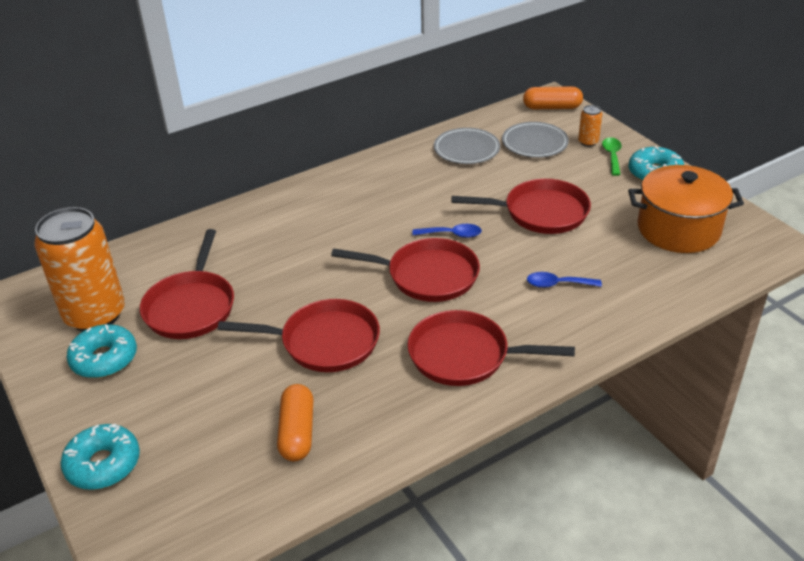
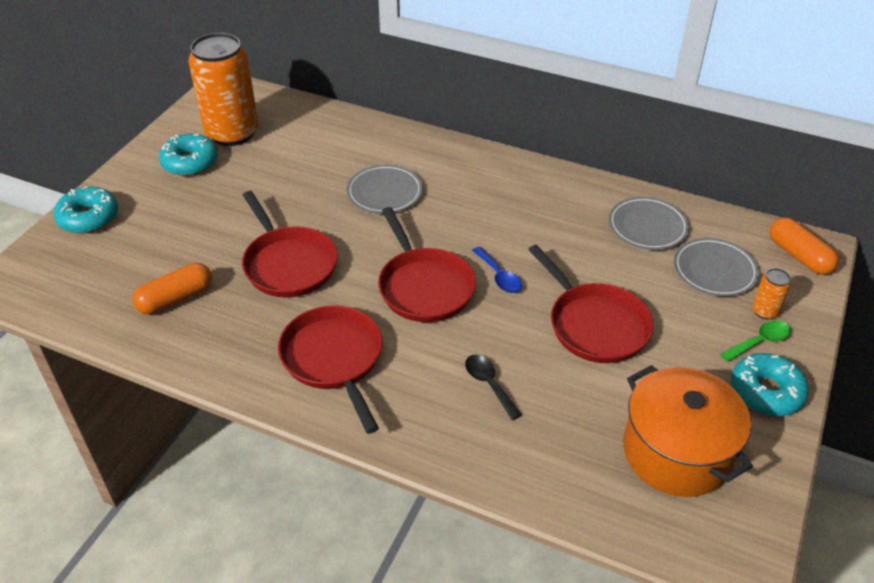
camera: 55 degrees right, 5 degrees up
(191, 306) = (276, 173): red pan -> none
(292, 253) = (384, 192): none -> grey plate
(557, 284) = (489, 384): blue spoon -> black spoon

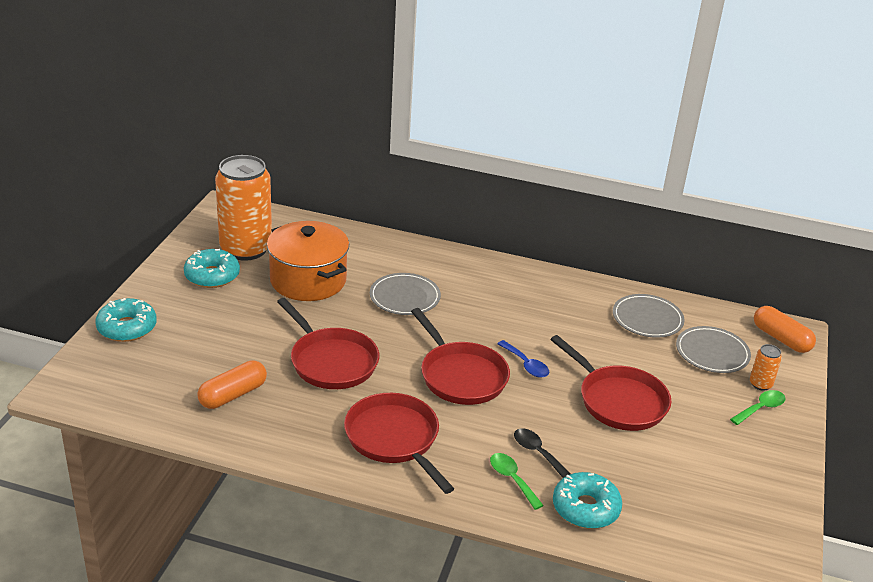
camera: 10 degrees left, 10 degrees down
(453, 416) = (512, 479): none -> green spoon
(676, 452) = (708, 497): orange pot -> orange pot (308, 280)
(766, 392) = (773, 447): turquoise donut -> turquoise donut (585, 508)

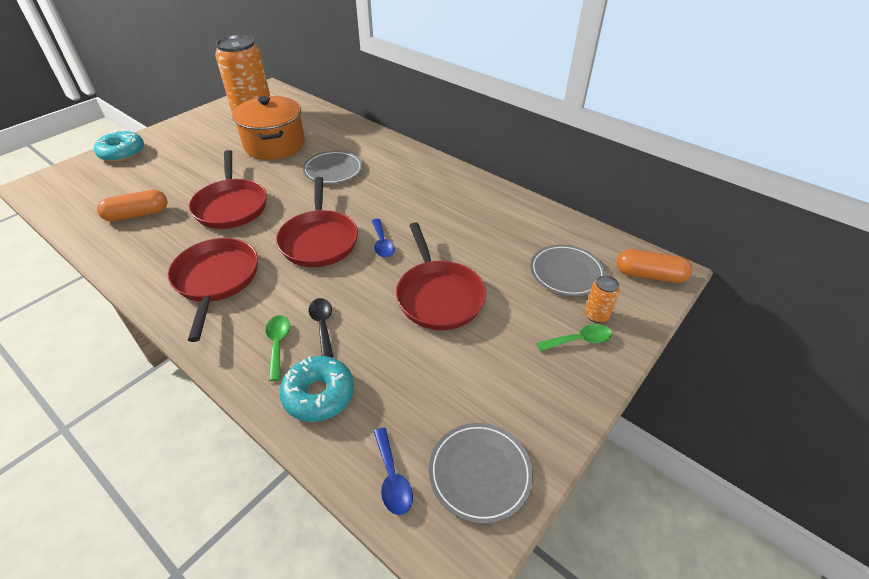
camera: 25 degrees right, 10 degrees up
(212, 276) = (213, 130): turquoise donut -> none
(647, 319) = (525, 228): grey plate -> grey plate (480, 473)
(695, 548) = (392, 478): none -> blue spoon
(781, 339) = (649, 275): orange capsule -> orange capsule turned 60 degrees counterclockwise

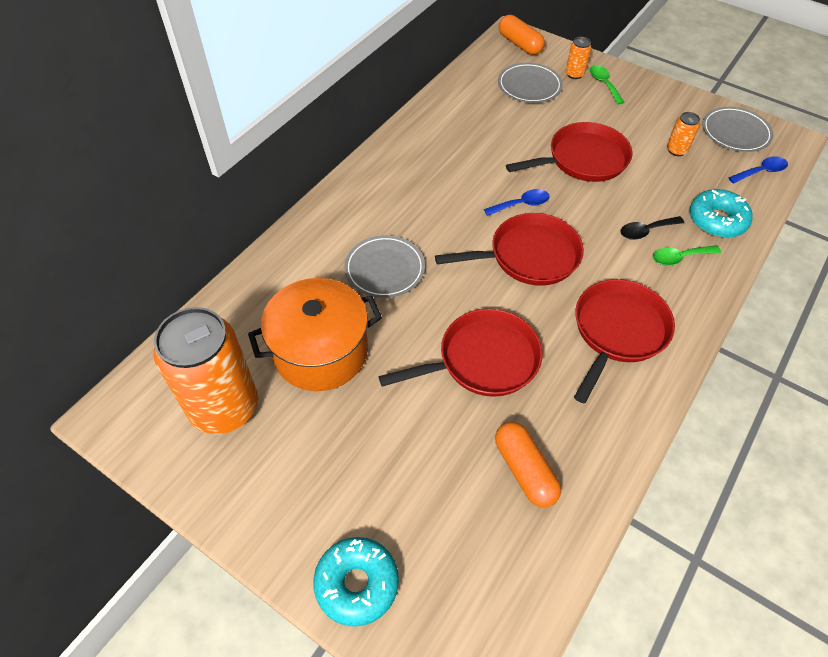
camera: 95 degrees left, 10 degrees up
(216, 280) = (617, 331): red pan -> red pan turned 135 degrees clockwise
(446, 386) = (676, 150): none -> orange can
(649, 275) = (520, 44): orange capsule -> orange capsule turned 45 degrees counterclockwise

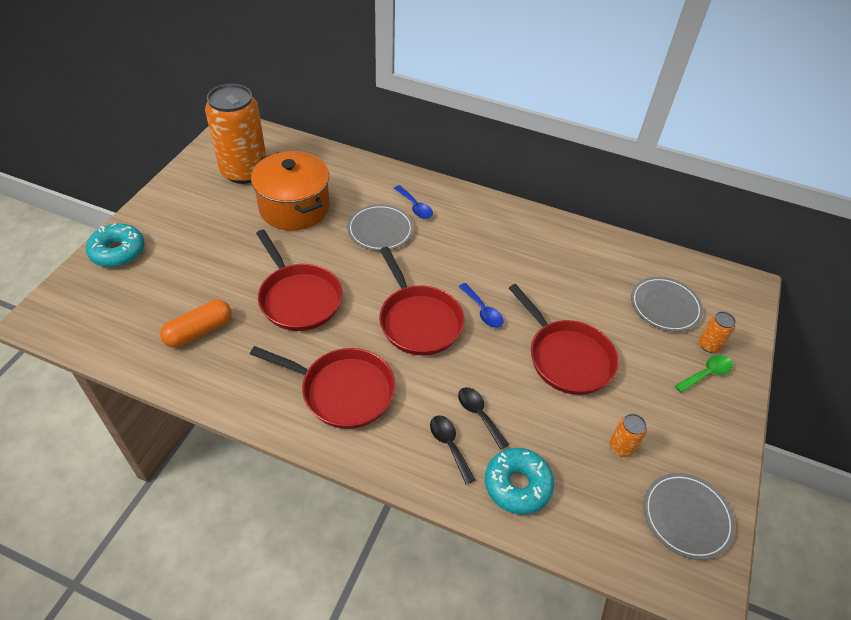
camera: 75 degrees right, 5 degrees down
(520, 44) = (734, 293): orange capsule -> none
(679, 258) = (449, 445): green spoon -> black spoon
(761, 171) = (622, 542): blue spoon -> blue spoon (415, 207)

